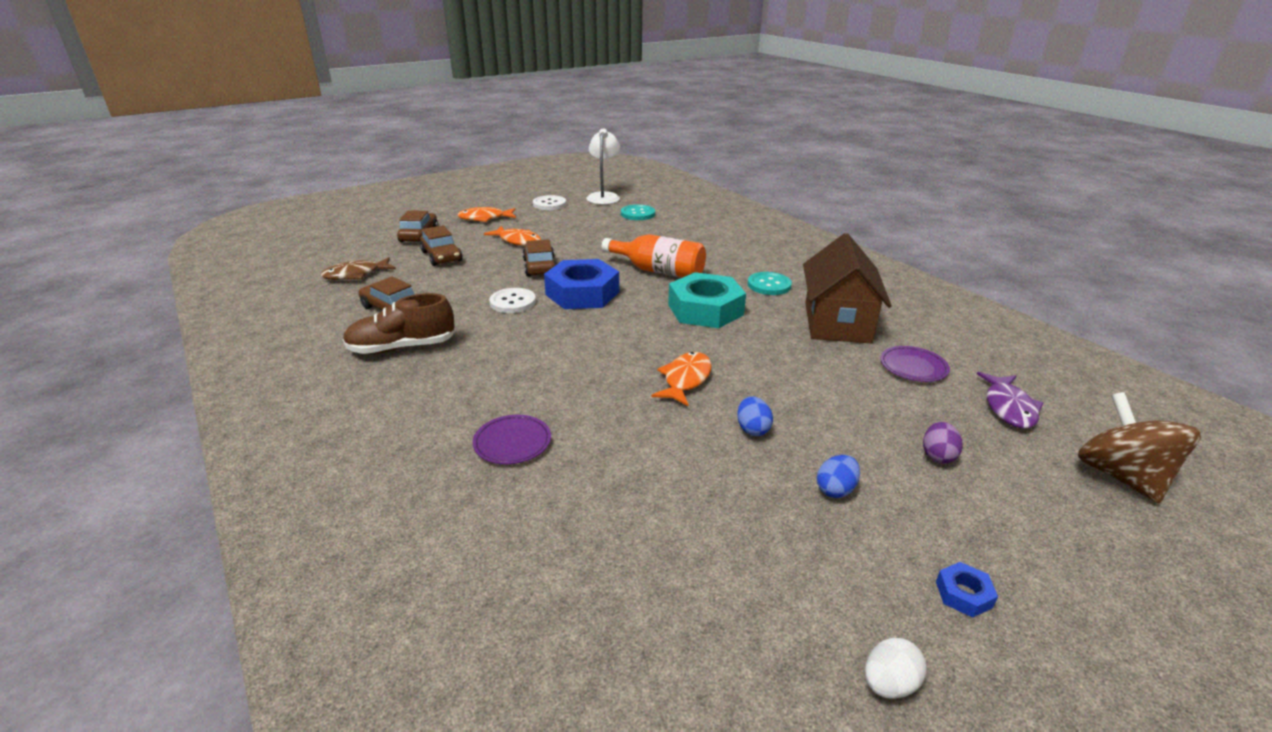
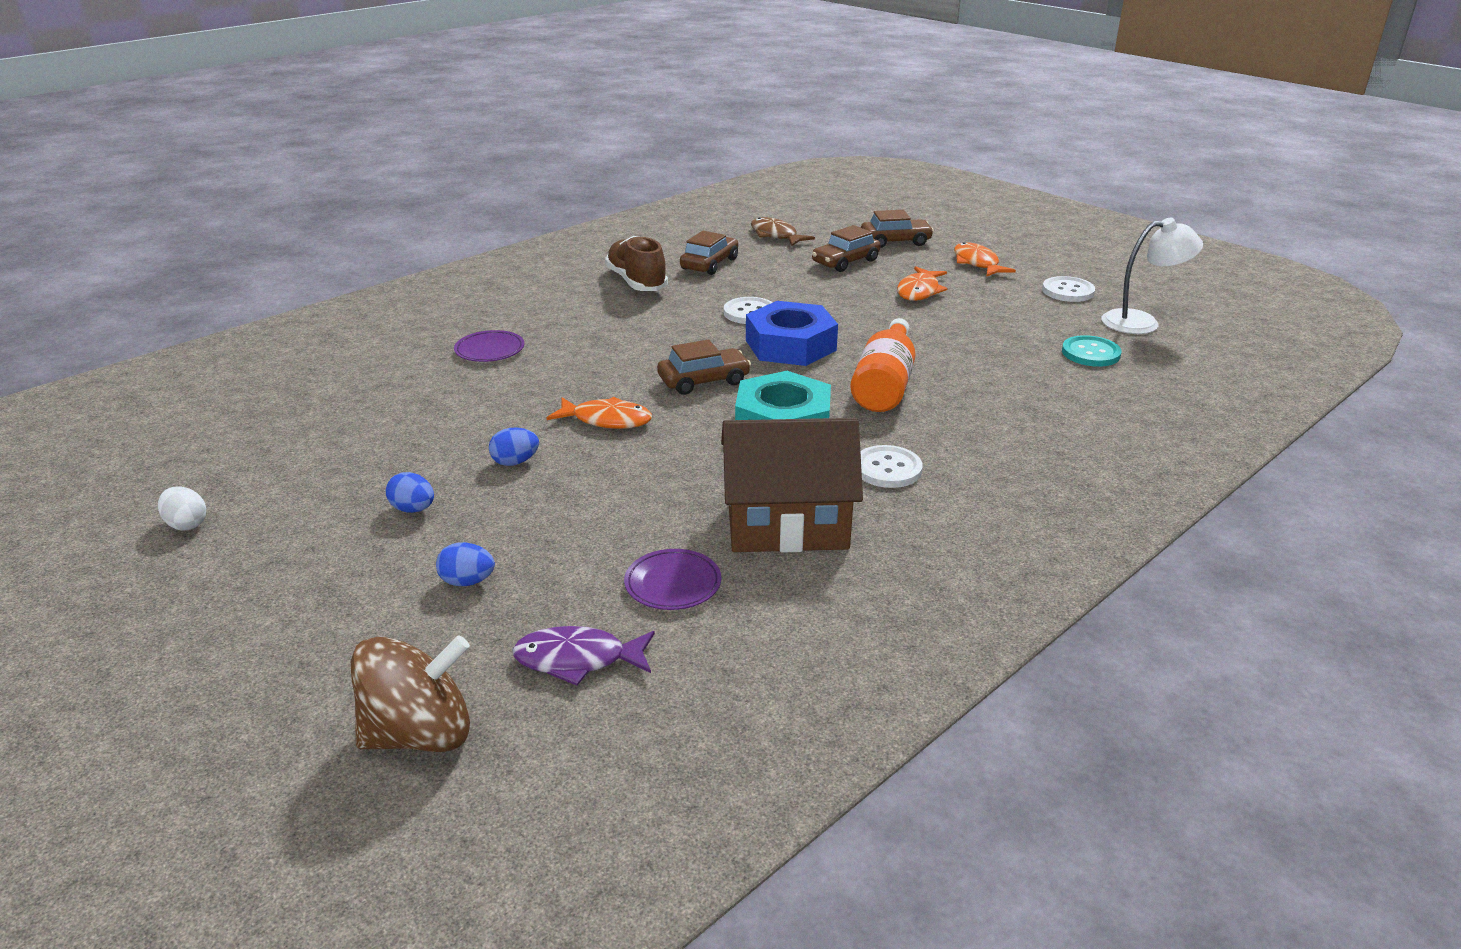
camera: 80 degrees right, 0 degrees up
(540, 267) = (850, 313): brown car -> brown car (704, 381)
(769, 285) = (887, 469): turquoise button -> white button
(937, 456) = (467, 582): purple egg -> blue egg
(963, 594) = (261, 572): blue nut -> none

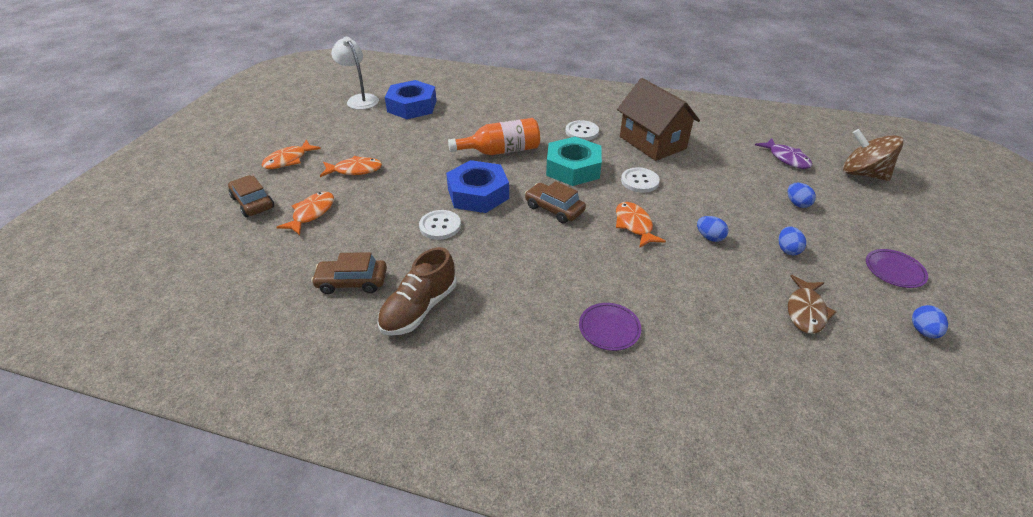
camera: 120 degrees left, 10 degrees up
(186, 524) = (923, 331): white egg -> blue egg
(673, 584) = (722, 155): purple plate -> purple plate (894, 270)
(776, 235) = (259, 269): brown fish -> brown fish (806, 311)
(845, 262) = (311, 213): brown car -> orange fish
(1068, 291) = (325, 123): white button -> white button (639, 181)
(1090, 353) = (412, 106): turquoise button -> blue nut

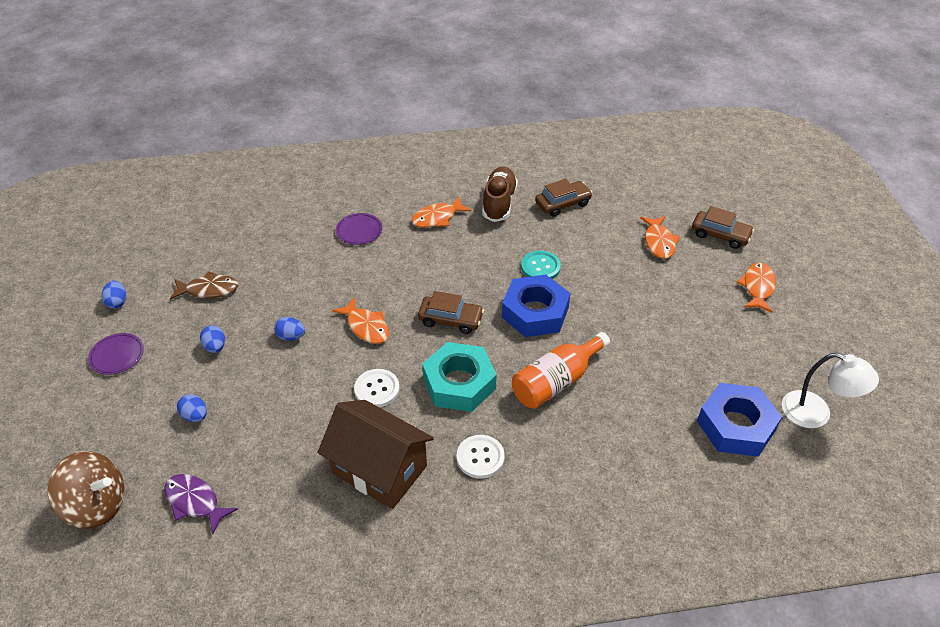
camera: 155 degrees right, 5 degrees up
(355, 170) = (679, 298): orange fish -> orange fish (437, 218)
(440, 226) = (540, 267): white button -> turquoise button
(806, 311) = (209, 290): brown fish -> brown fish turned 90 degrees clockwise

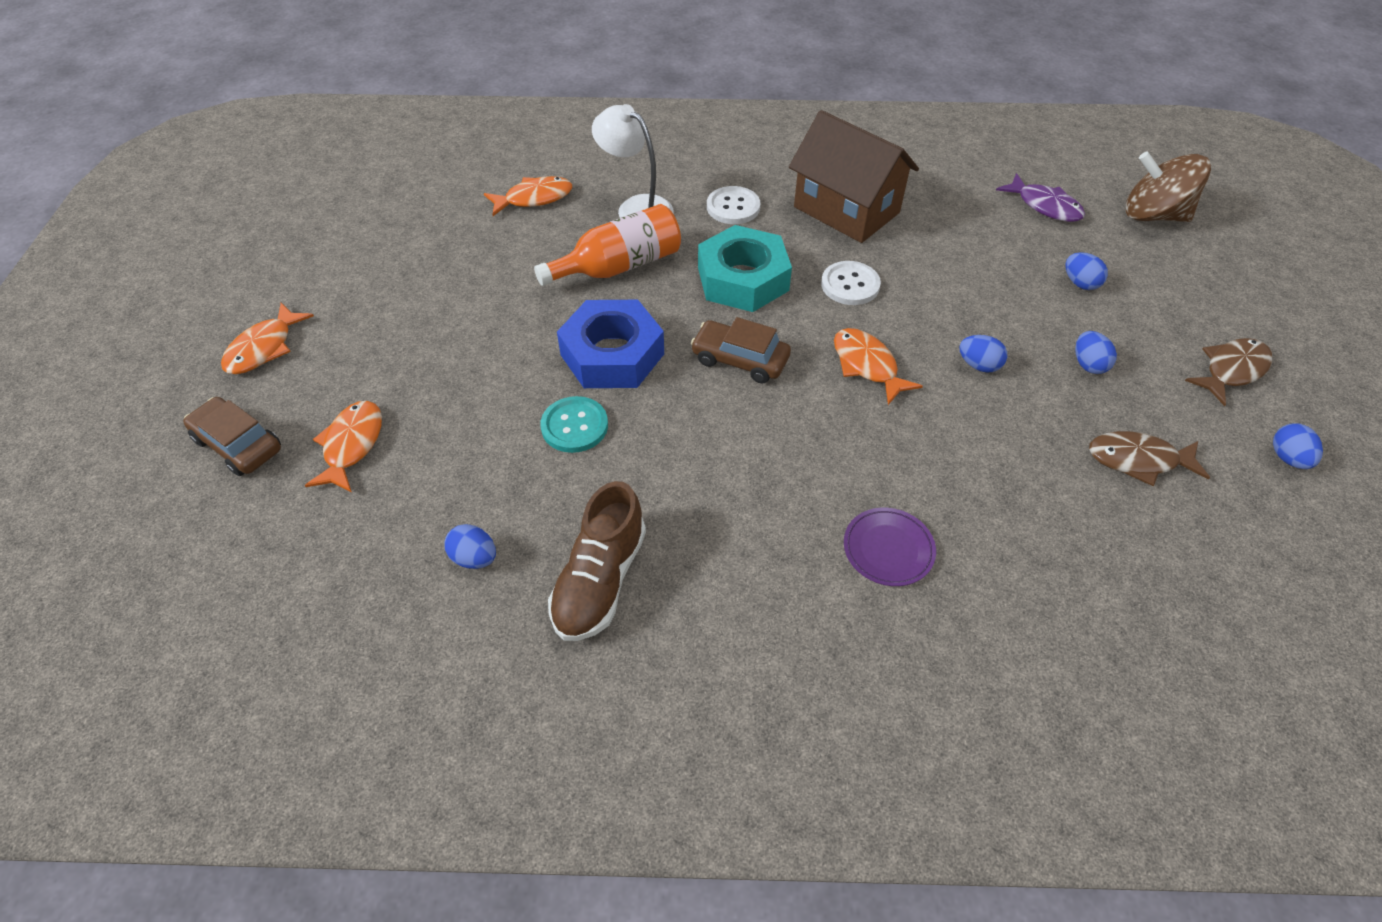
camera: 170 degrees left, 5 degrees up
(117, 356) = (1231, 370): purple plate -> brown fish
(437, 218) = (732, 559): orange fish -> orange fish (534, 198)
(562, 204) = (474, 558): brown car -> blue egg
(736, 425) = (436, 202): blue nut -> none
(816, 414) = (338, 201): white lamp -> white lamp (636, 208)

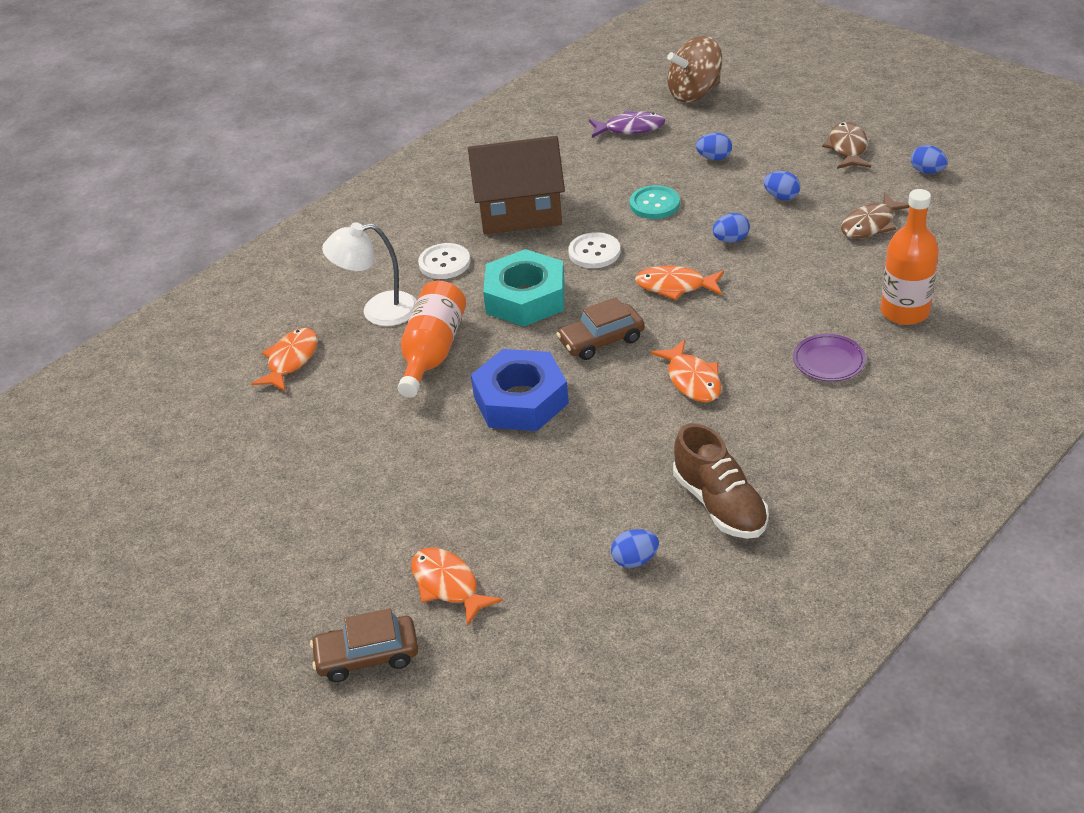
camera: 45 degrees left, 10 degrees down
(264, 348) = (267, 599): orange fish -> orange fish (692, 380)
(574, 426) = (569, 453): turquoise button -> turquoise button (654, 204)
(1036, 572) = (904, 312): none -> orange bottle

